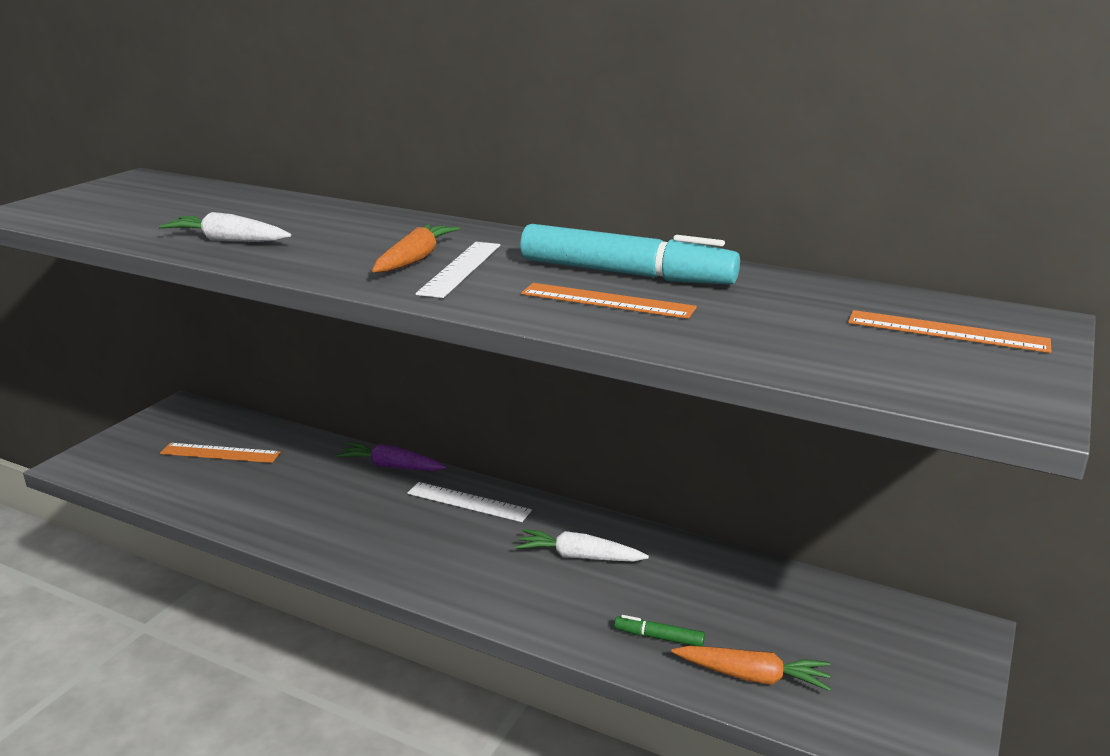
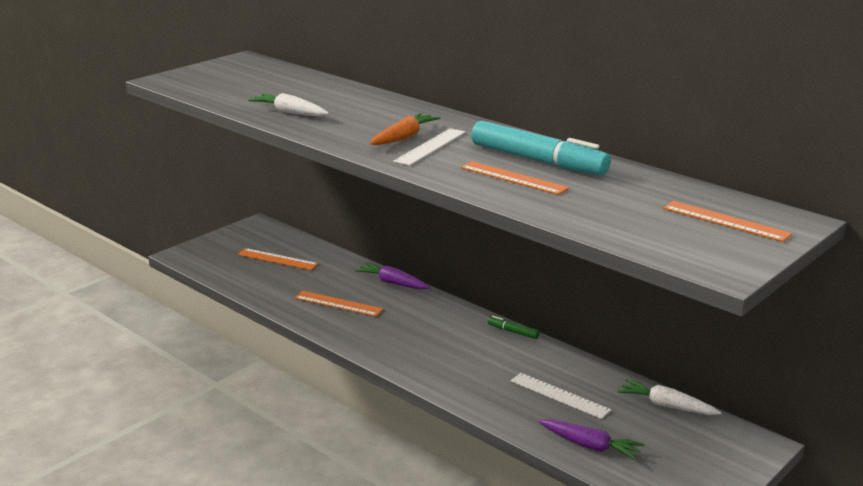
camera: 15 degrees right, 0 degrees up
(323, 507) = (338, 304): none -> orange ruler
(468, 502) = (439, 313): white ruler -> white ruler (559, 395)
(579, 557) = (503, 358): white carrot -> white carrot (666, 406)
(659, 637) = (537, 414): green marker -> green marker (513, 332)
(752, 676) = (590, 446): orange carrot -> purple carrot

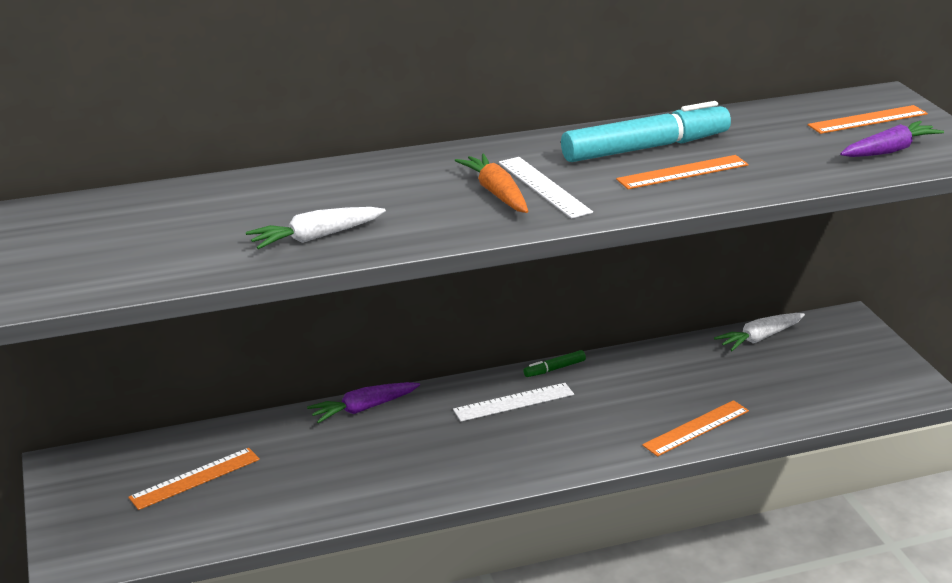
camera: 60 degrees left, 5 degrees up
(338, 304) = (373, 465): orange ruler -> orange ruler (696, 428)
(559, 395) = (700, 387): white ruler -> white ruler (513, 402)
(590, 446) = (798, 404): purple carrot -> purple carrot (889, 151)

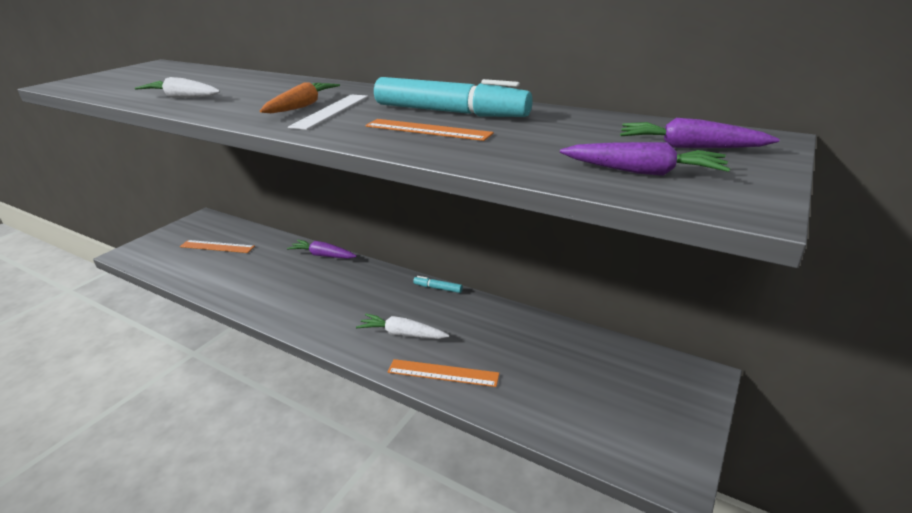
camera: 50 degrees right, 0 degrees up
(513, 402) = (384, 292): white ruler -> none
(554, 369) = (438, 288): green marker -> turquoise marker
(759, 338) = (599, 346): white carrot -> white carrot (402, 334)
(868, 120) = (689, 147): orange ruler -> purple carrot

